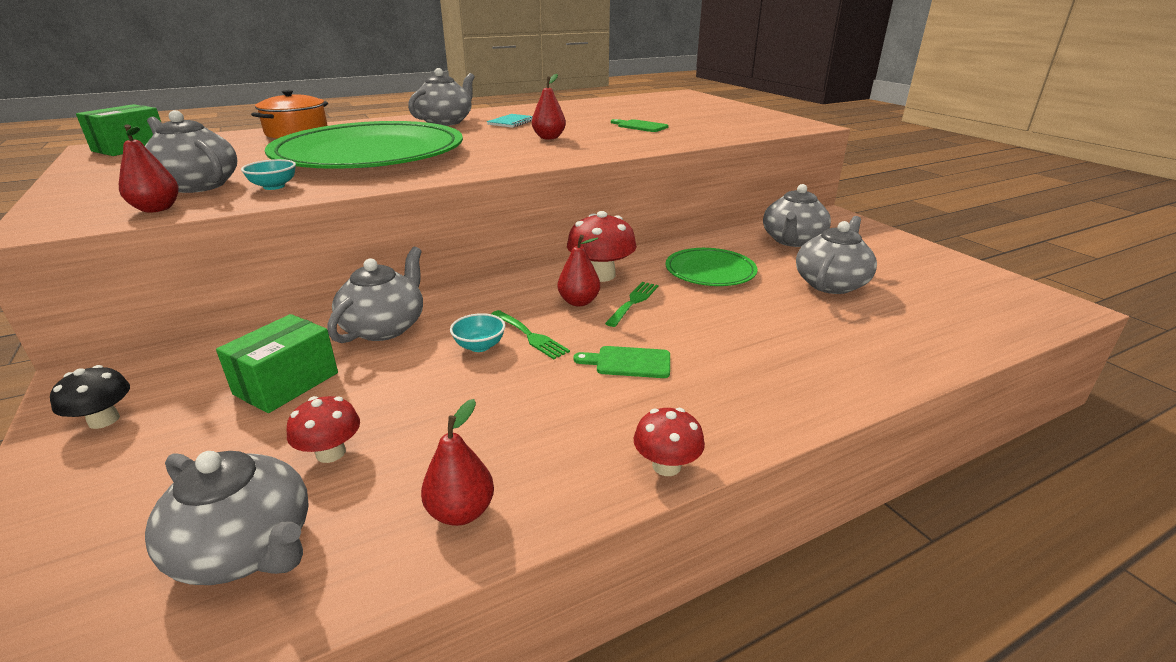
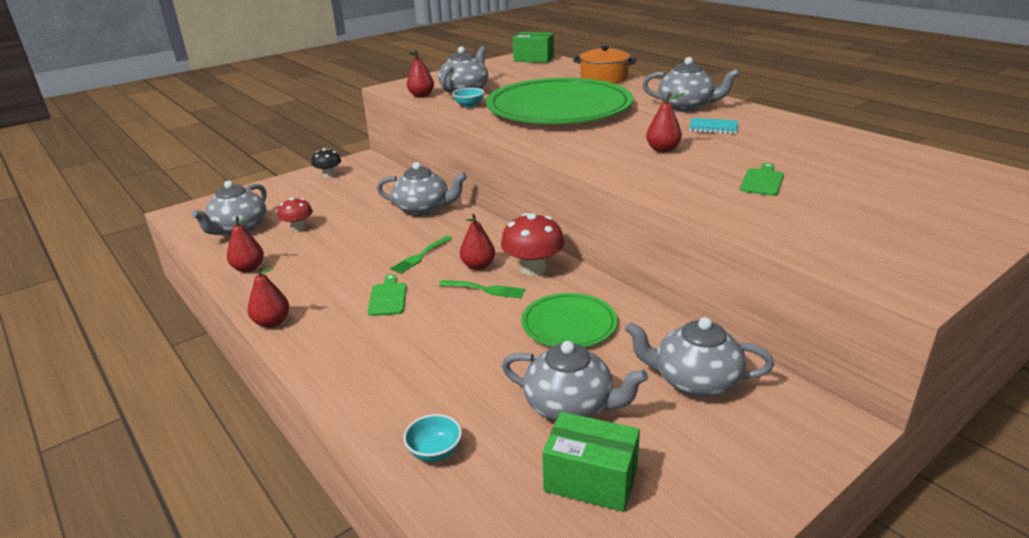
camera: 80 degrees right, 0 degrees up
(286, 383) = (359, 201): green box -> green box (590, 480)
(479, 346) = (404, 242): turquoise bowl -> turquoise bowl (435, 452)
(666, 466) = (272, 322): red mushroom -> red pear

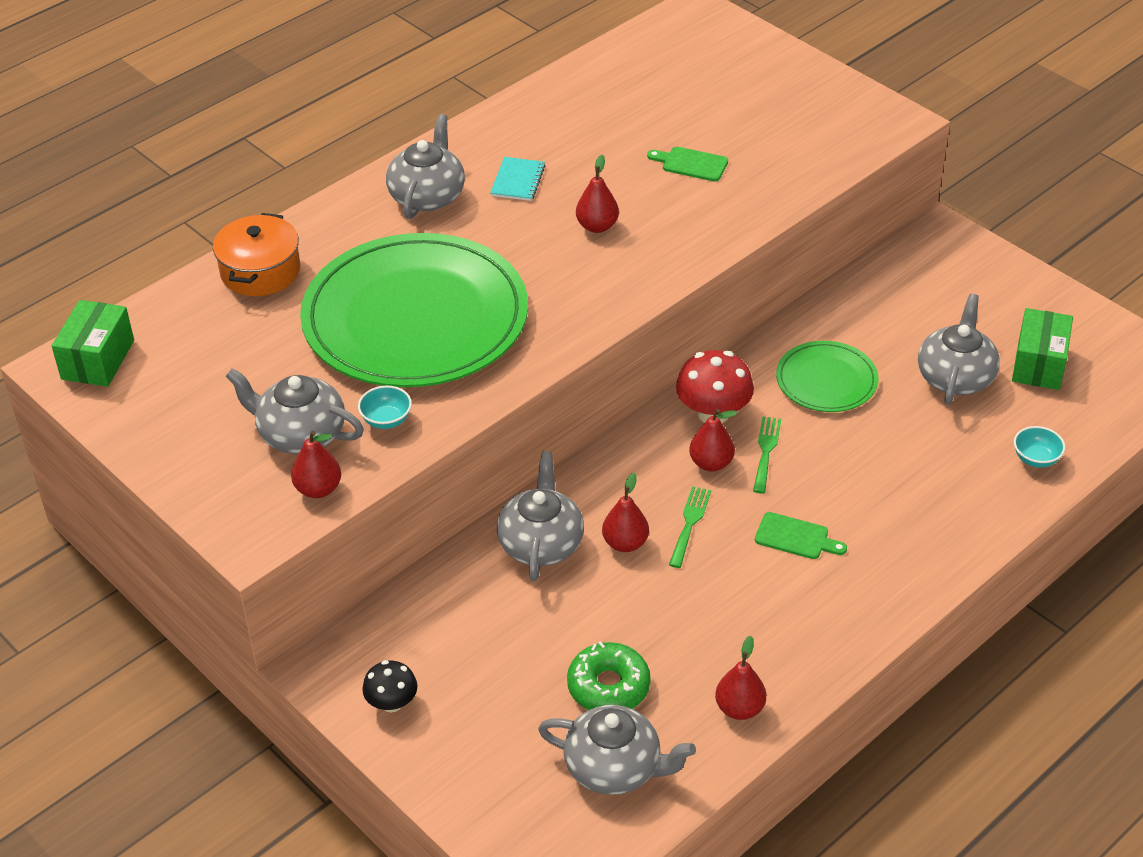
camera: 95 degrees left, 15 degrees up
(272, 322) = (866, 637): red pear -> red pear (625, 543)
(298, 228) = (608, 686): red mushroom -> green donut
(388, 297) = (795, 537): green cutting board -> green cutting board turned 150 degrees counterclockwise
(420, 256) = (689, 523): green fork -> green fork turned 105 degrees counterclockwise
(695, 381) = (902, 300): grey teapot -> none

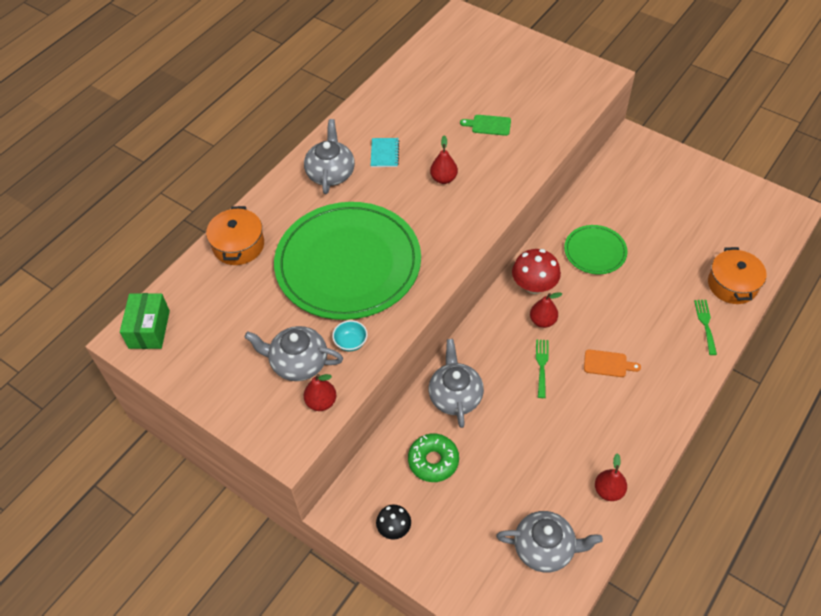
camera: 10 degrees left, 10 degrees up
(608, 686) = (525, 490): green donut -> green donut (433, 461)
(625, 543) = (506, 386): red pear -> none
(766, 451) = (573, 307): green fork -> green fork (705, 324)
(795, 537) = (608, 364): green cutting board -> orange cutting board
(955, 377) = (670, 236): grey teapot -> none
(1036, 458) = (732, 284): turquoise bowl -> orange pot
(1039, 364) = (715, 220): green box -> none

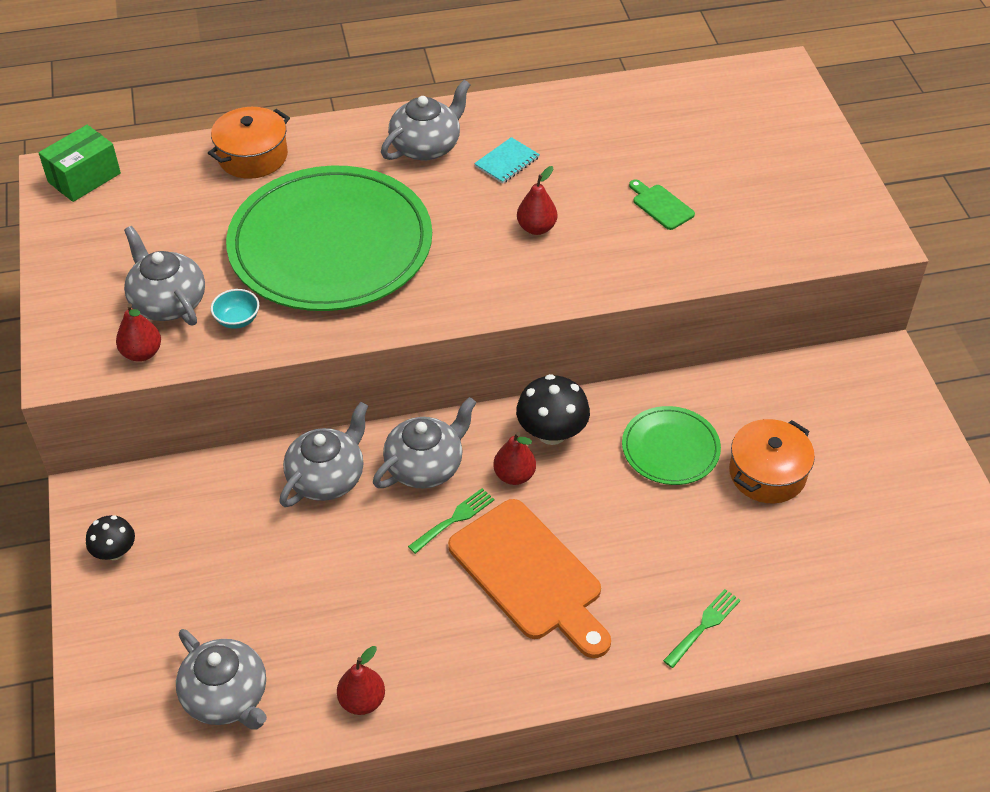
camera: 40 degrees right, 5 degrees down
(433, 461) = (227, 521): green donut -> none
(496, 350) = (425, 466): none -> grey teapot
(534, 285) = (552, 432): red mushroom -> black mushroom
(608, 364) = (530, 575): orange cutting board -> orange cutting board, size x2.27
(732, 284) = (799, 610): orange pot -> orange pot (767, 473)

